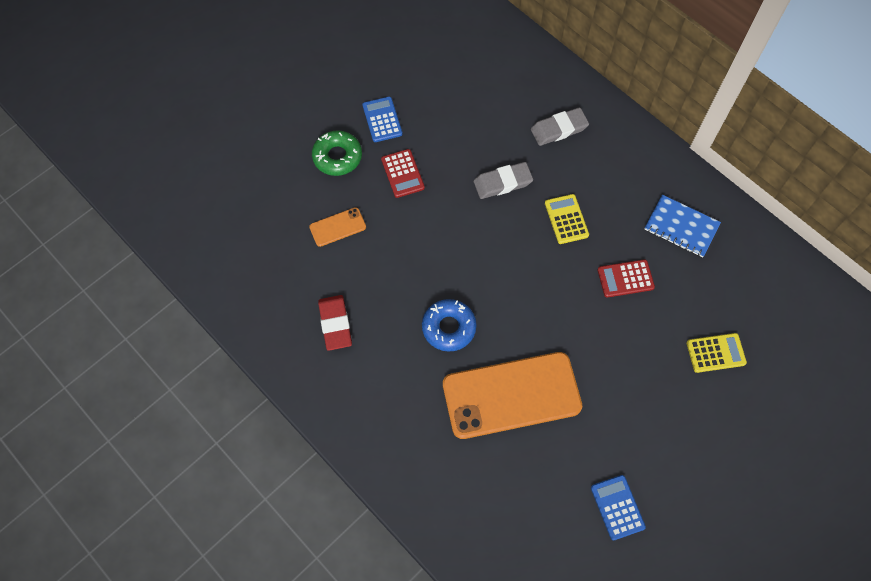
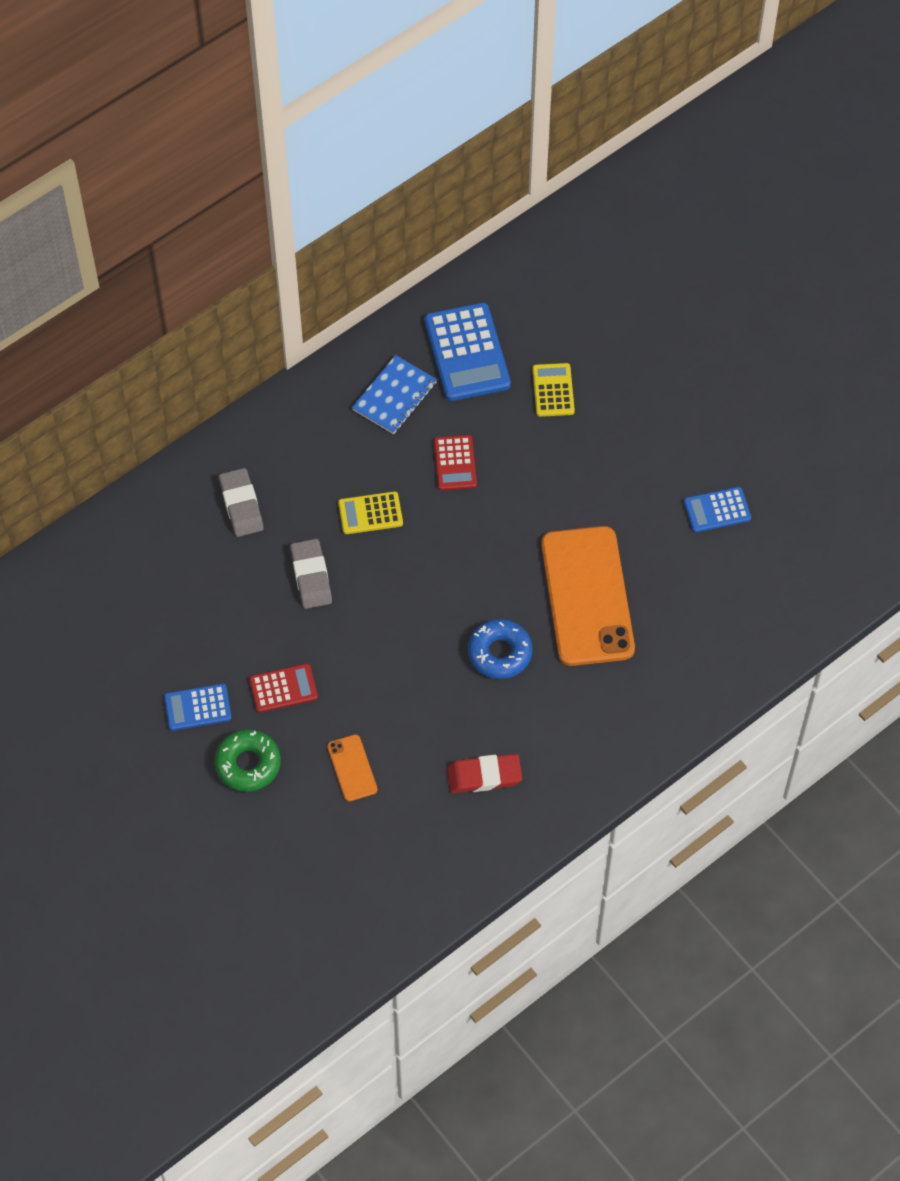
camera: 85 degrees left, 5 degrees down
(738, 279) = (467, 353): none -> blue calculator

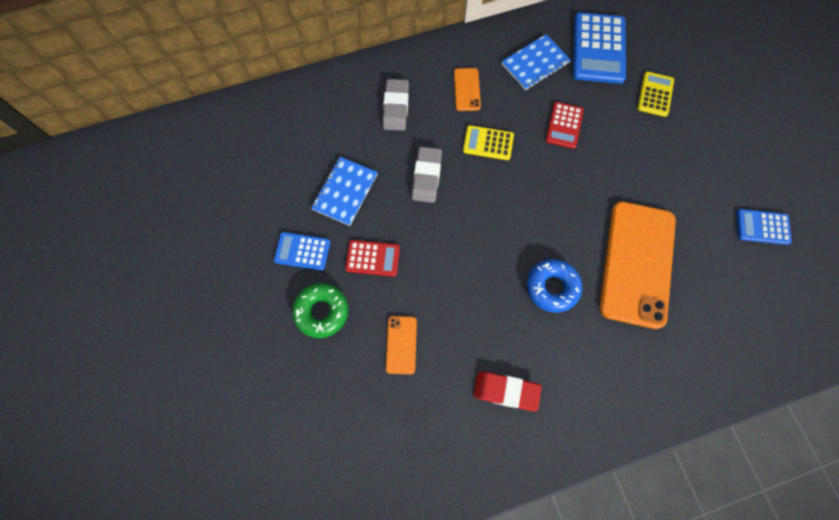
camera: 20 degrees right, 10 degrees up
(220, 625) = (345, 192): none -> blue notebook
(321, 455) = (467, 89): none -> orange phone

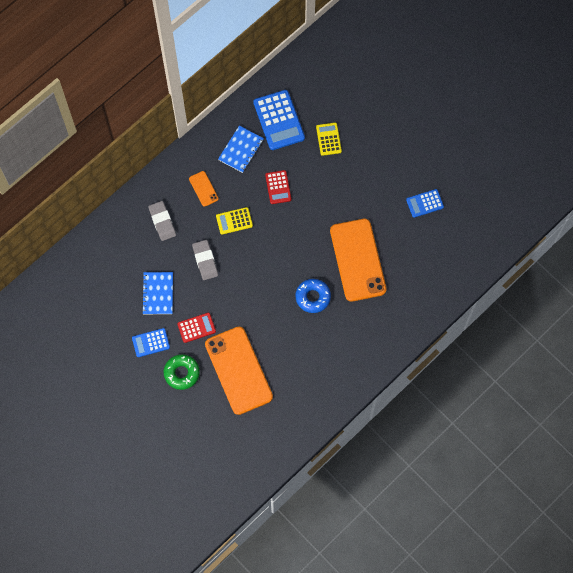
camera: 25 degrees left, 0 degrees up
(401, 345) = (238, 370): orange phone -> orange phone, size x2.29
(506, 391) = (310, 369): red eraser -> none

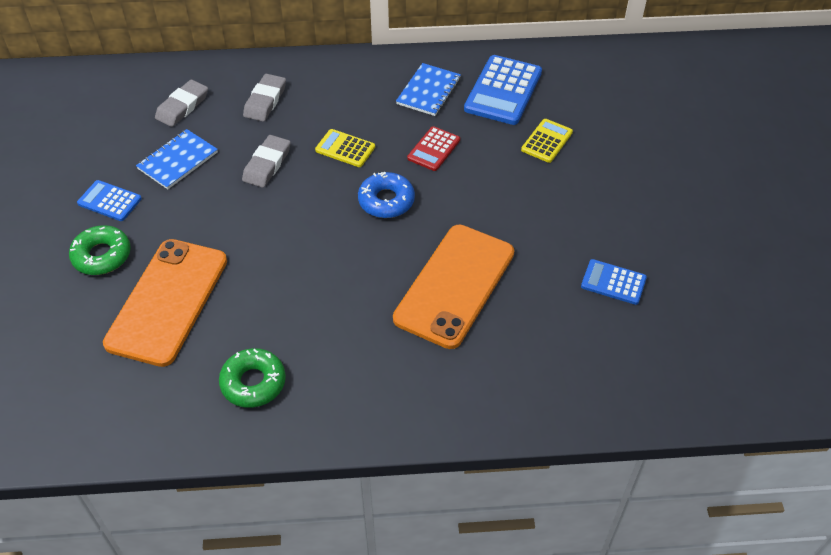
camera: 40 degrees right, 20 degrees down
(122, 259) = (182, 106): none -> grey eraser
(196, 327) = (176, 222): red calculator -> none
(203, 189) = (346, 100): orange phone -> none
(241, 150) = (428, 91): blue notebook -> blue notebook turned 45 degrees counterclockwise
(313, 297) = (351, 286): blue donut -> blue donut (386, 201)
(317, 377) = (253, 383): none -> green donut

